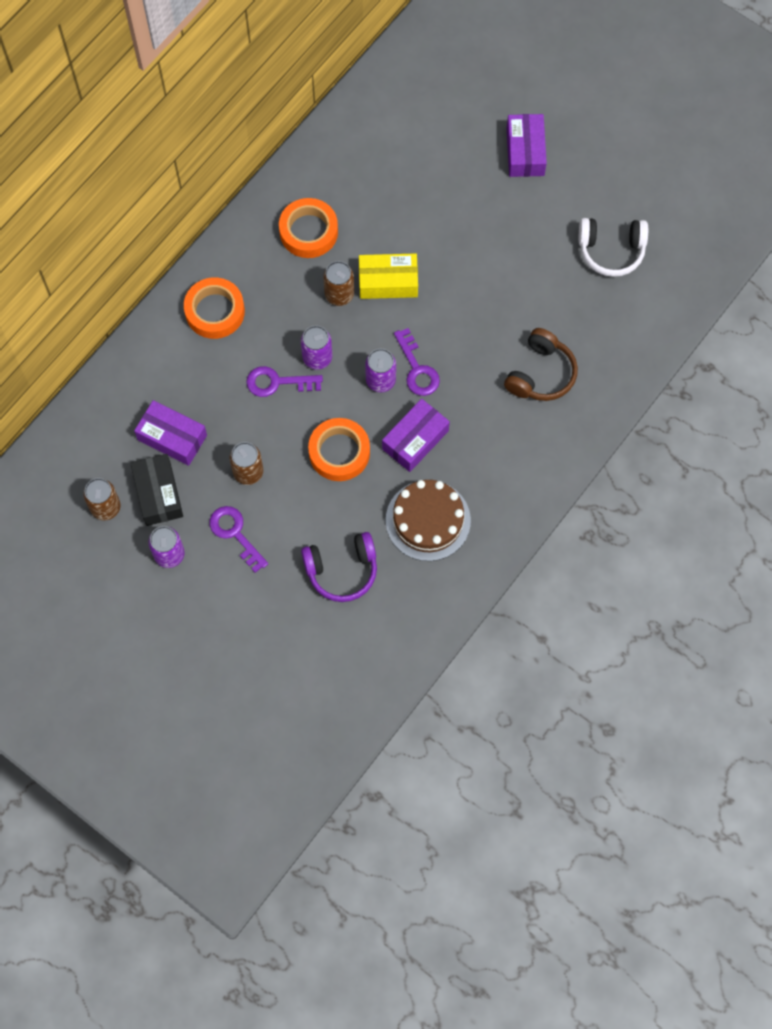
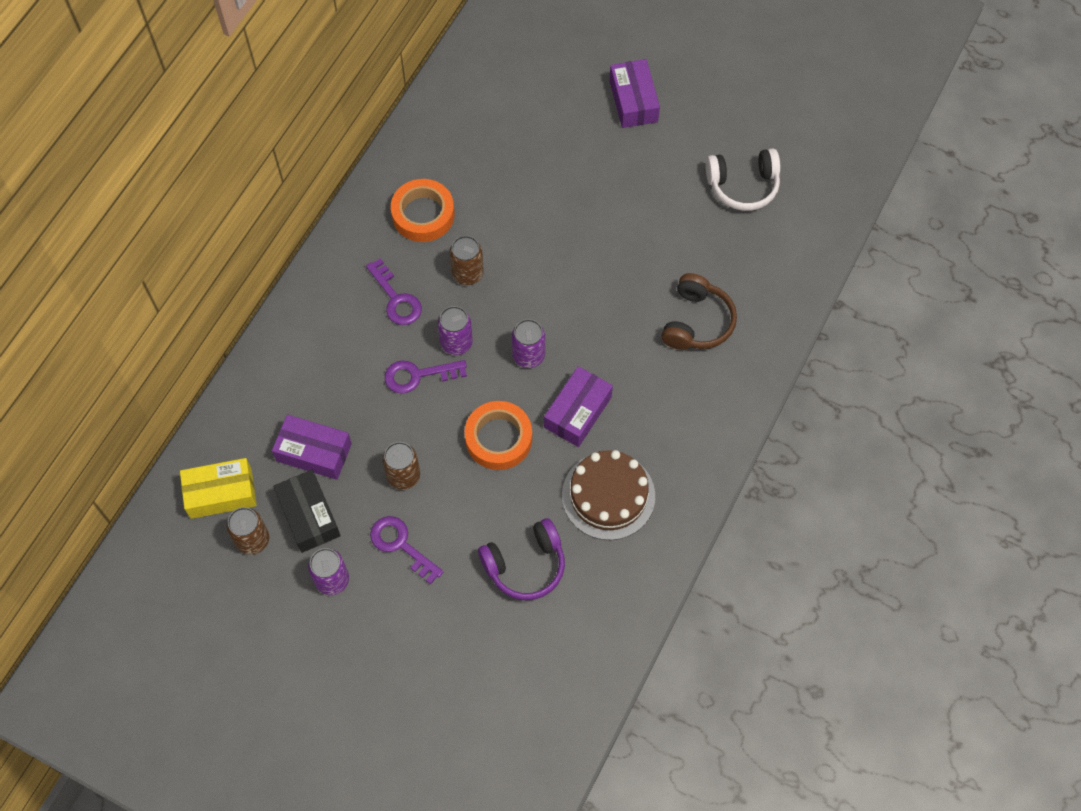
camera: 10 degrees left, 5 degrees down
(215, 311) = (337, 312): orange tape -> none
(388, 282) = (517, 253): yellow box -> yellow box (221, 493)
(417, 369) = (565, 337): purple key -> purple key (396, 298)

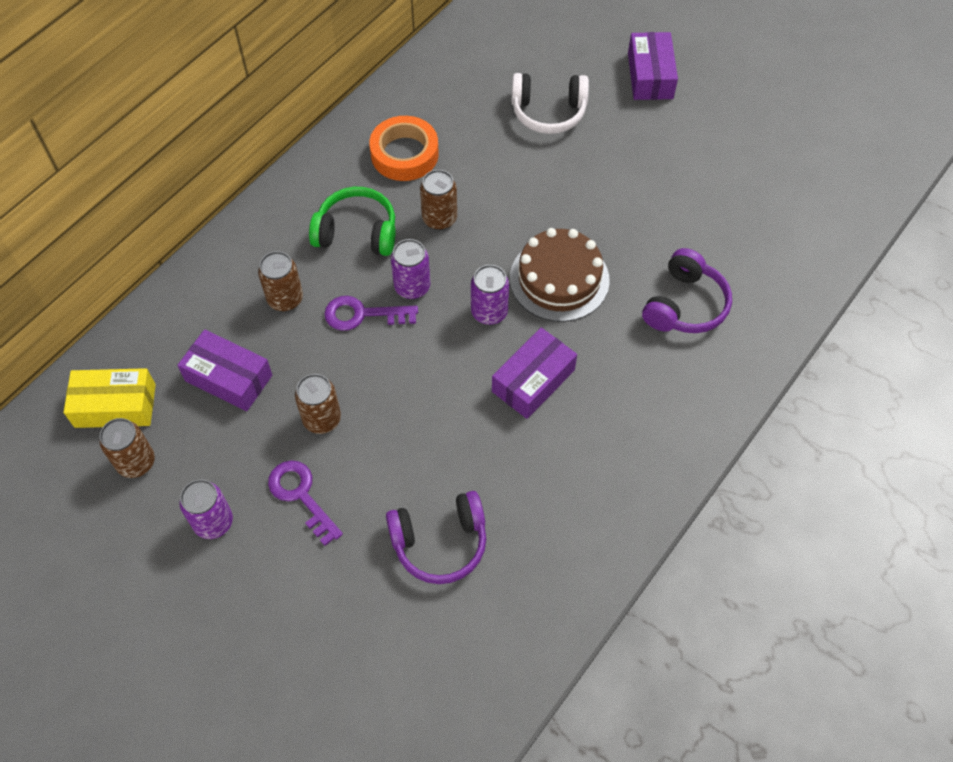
camera: 10 degrees right, 5 degrees down
(309, 516) = (205, 446): black box -> none
(346, 372) = (285, 299): none -> brown can
(396, 298) = (357, 232): purple key -> green headphones
(498, 438) = (438, 395): orange tape -> none
(608, 495) = (552, 478): brown cake -> brown cake (559, 279)
(696, 322) = (684, 305): brown headphones -> purple headphones
(743, 185) = (757, 173): white headphones -> white headphones (548, 112)

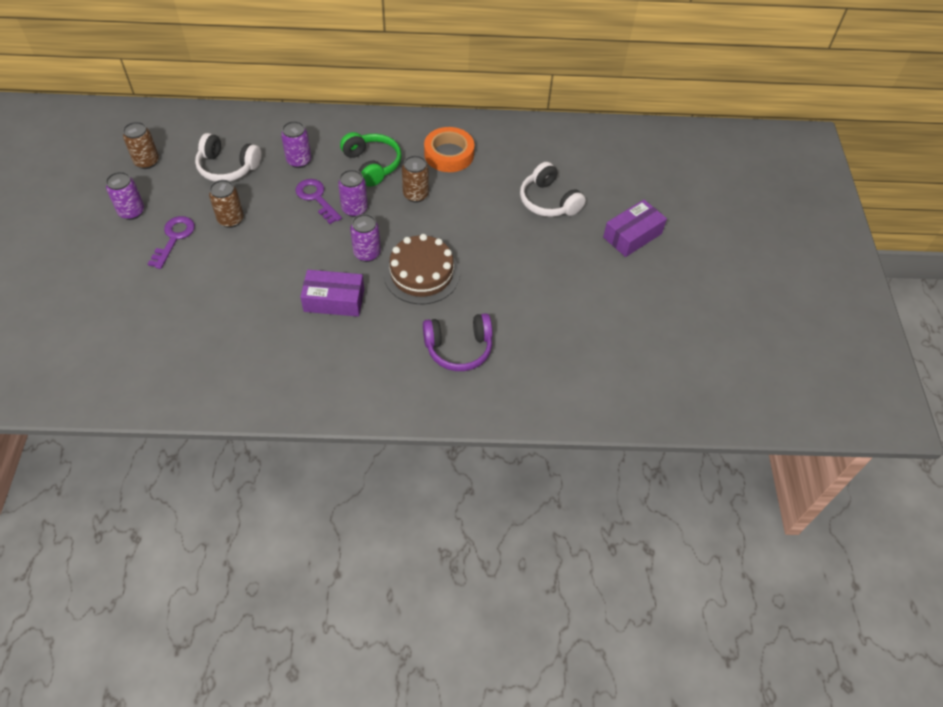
camera: 50 degrees right, 5 degrees down
(115, 406) = (175, 134): yellow box -> none
(229, 378) = (228, 167): purple box -> white headphones
(285, 299) = (299, 161): brown can -> purple can
(440, 542) = (186, 315): purple headphones -> none

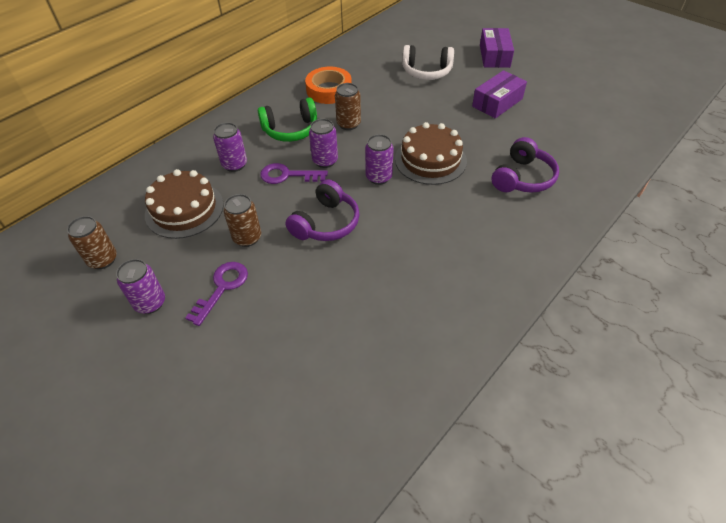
camera: 45 degrees left, 5 degrees down
(174, 238) = (222, 288): purple key -> purple key turned 60 degrees clockwise
(228, 167) = (184, 209): white headphones -> brown cake
(285, 253) = (326, 223): none -> purple headphones
(334, 300) = (408, 219): purple box -> purple box (497, 102)
(372, 165) = (291, 130): green headphones -> green headphones turned 150 degrees clockwise

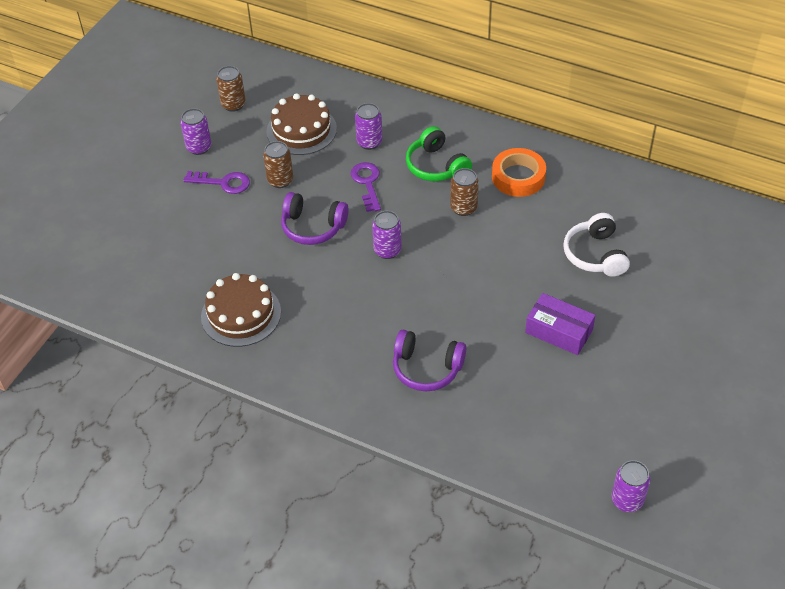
camera: 75 degrees right, 0 degrees up
(325, 161) = (397, 204): purple can -> purple can (627, 500)
(430, 160) = (429, 286): brown cake -> brown cake (241, 314)
(494, 56) = (665, 317): purple box -> none

